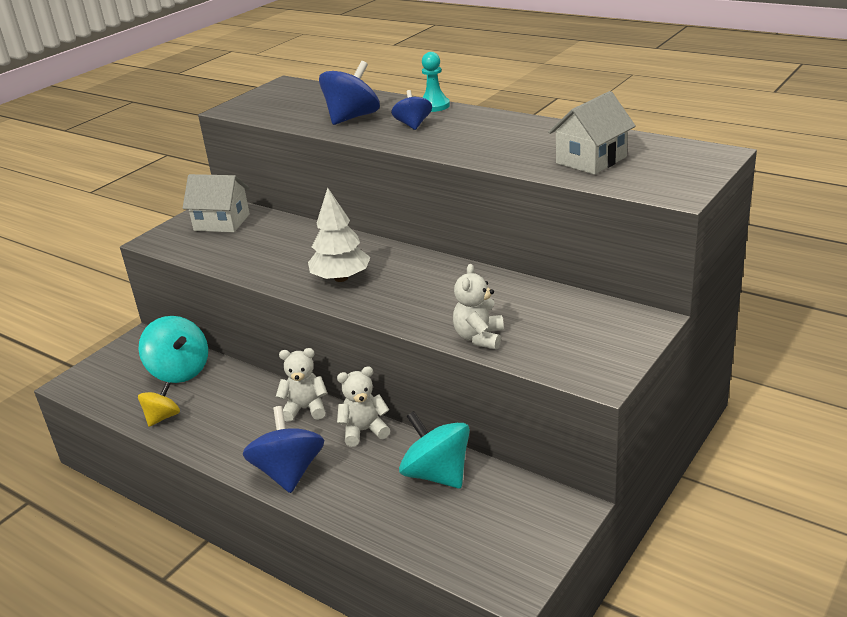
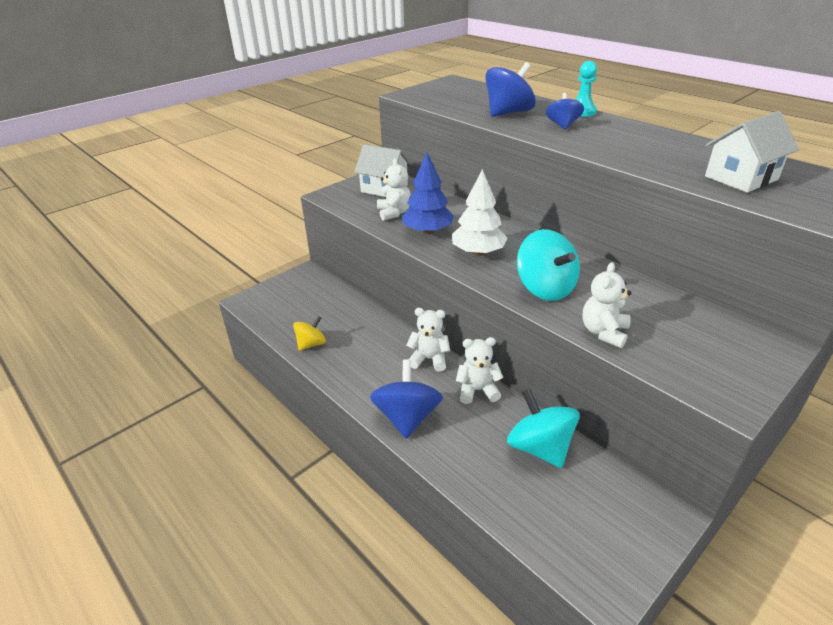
camera: 10 degrees right, 5 degrees up
(179, 371) = (332, 305): turquoise spinning top -> turquoise spinning top (545, 288)
(238, 249) = (394, 213): none -> white teddy bear
(281, 264) = (428, 231): none -> blue tree

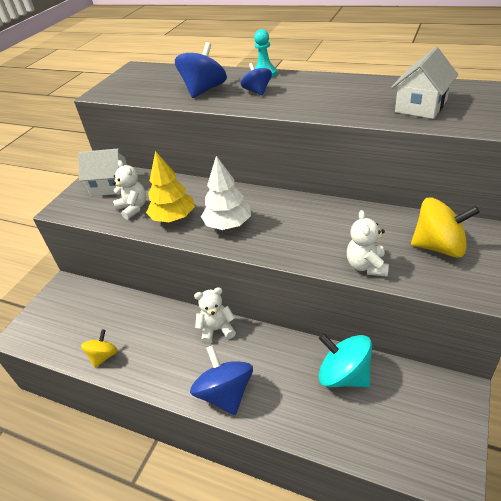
camera: 20 degrees left, 5 degrees up
(428, 231) = (173, 218): blue tree -> yellow tree
(477, 390) = (271, 343): white teddy bear -> none
(545, 288) = (300, 241): turquoise spinning top -> none
(702, 341) = (439, 247): none -> yellow spinning top

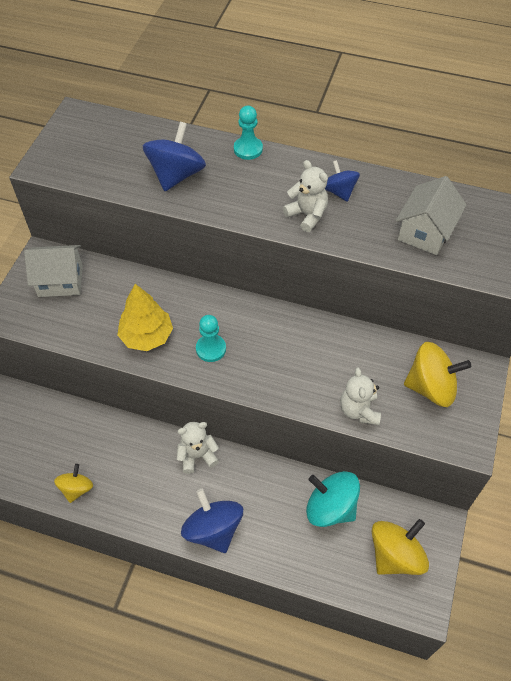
camera: 10 degrees left, 15 degrees up
(133, 208) = (96, 319): white teddy bear -> white teddy bear (307, 215)
(228, 224) = (211, 349): white tree -> turquoise pawn
(257, 91) = (242, 184): blue spinning top -> blue spinning top (339, 191)
(415, 422) = (395, 555): none -> yellow spinning top

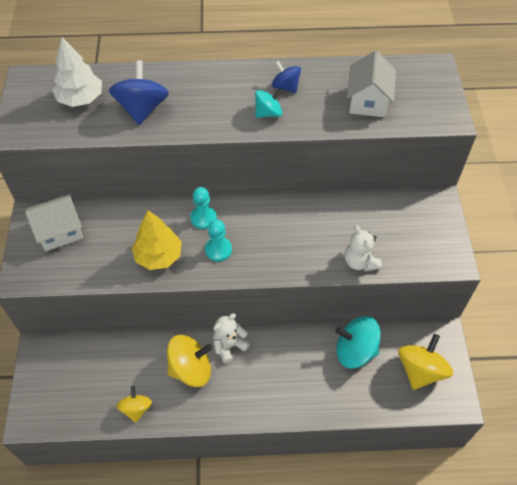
camera: 20 degrees left, 0 degrees up
(119, 148) = (81, 99): none -> white tree
(213, 530) = (268, 401): blue spinning top -> none
(248, 149) = (194, 71): turquoise pawn -> turquoise pawn (203, 218)
(307, 215) = (268, 113): white teddy bear -> turquoise spinning top
(431, 387) = (407, 226): yellow spinning top -> yellow spinning top (191, 369)

